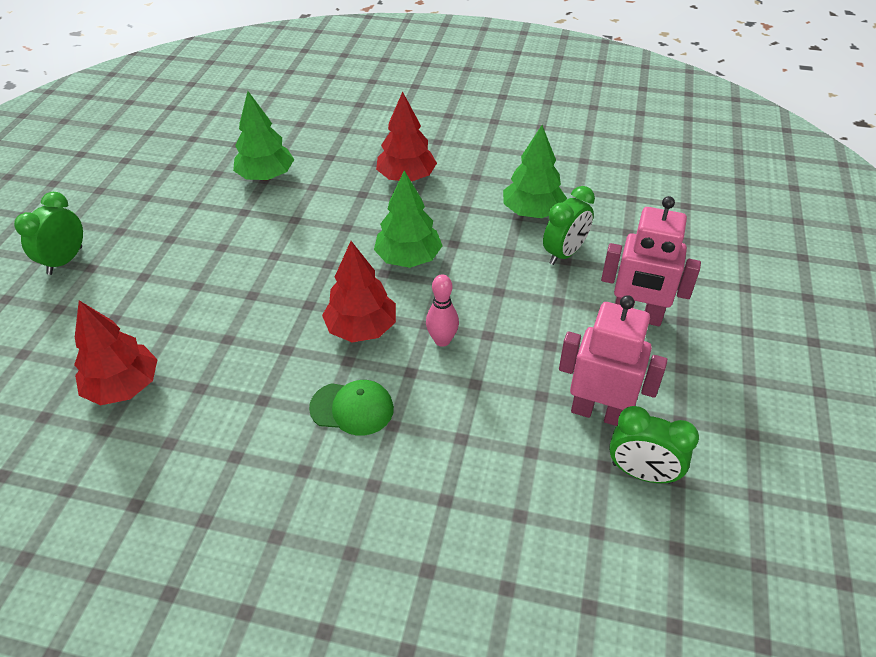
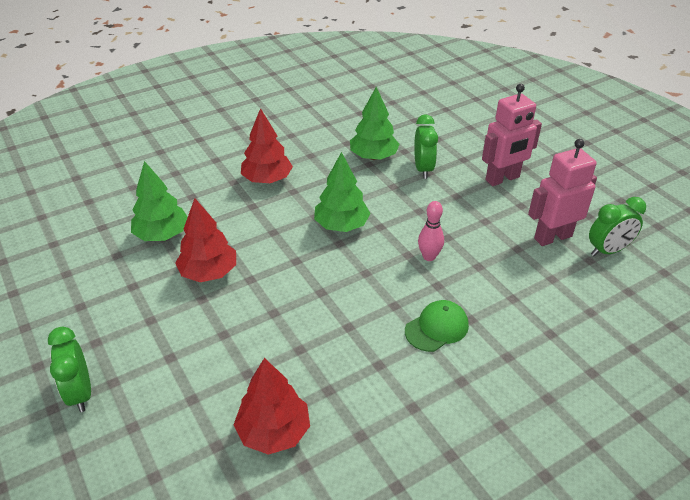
camera: 45 degrees left, 5 degrees down
(362, 328) = (375, 282): red tree -> red tree (209, 272)

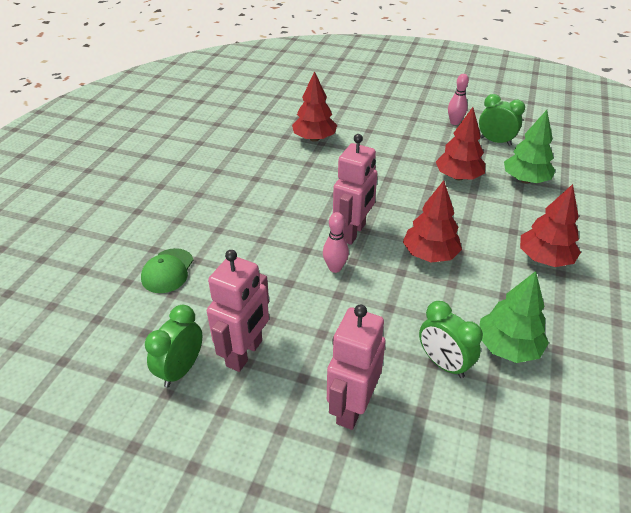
camera: 140 degrees right, 0 degrees up
(80, 393) = (419, 110): green clock -> green clock (495, 141)
(85, 341) = (454, 122): none -> pink bowling pin
(341, 225) = (430, 254): green tree -> red tree
(379, 277) = (353, 232): none -> pink robot
(437, 328) = (279, 222): green cap -> green cap (167, 271)

